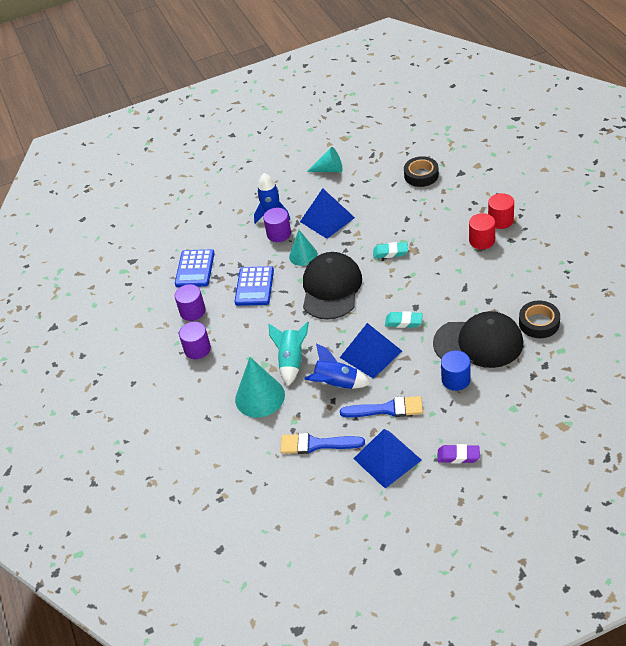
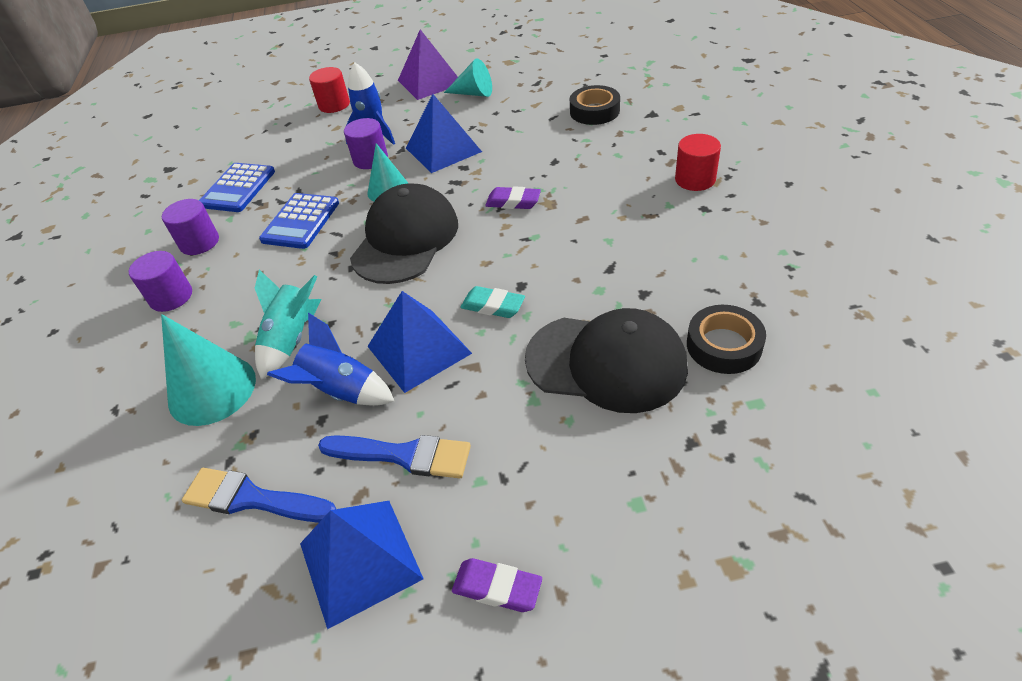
camera: 10 degrees right, 0 degrees up
(292, 163) = (430, 81): none -> purple pyramid
(390, 252) = (513, 202): turquoise eraser -> purple eraser
(456, 379) = (545, 422): blue cylinder -> none
(482, 240) = (658, 203): red cylinder -> red cylinder (334, 105)

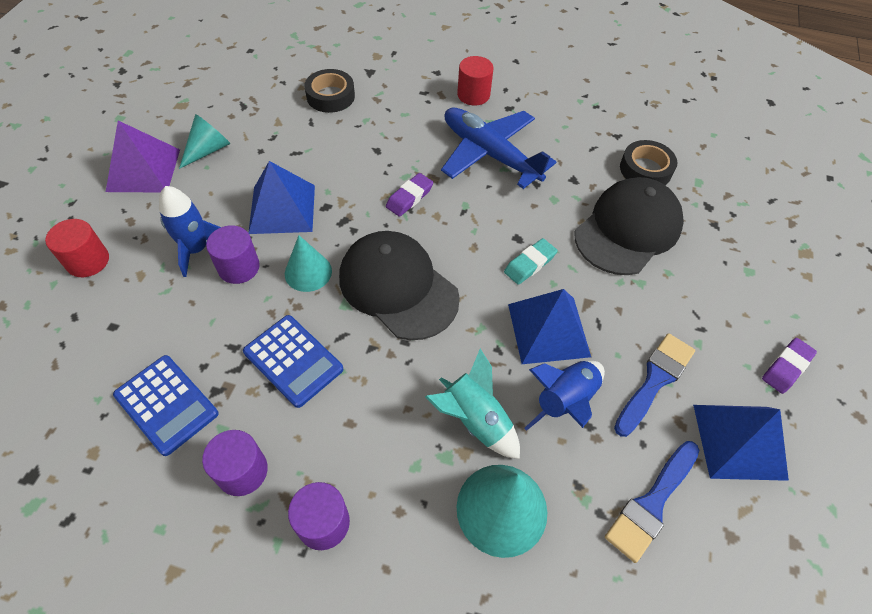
camera: 70 degrees left, 10 degrees up
(619, 223) = (489, 154): none -> blue plane

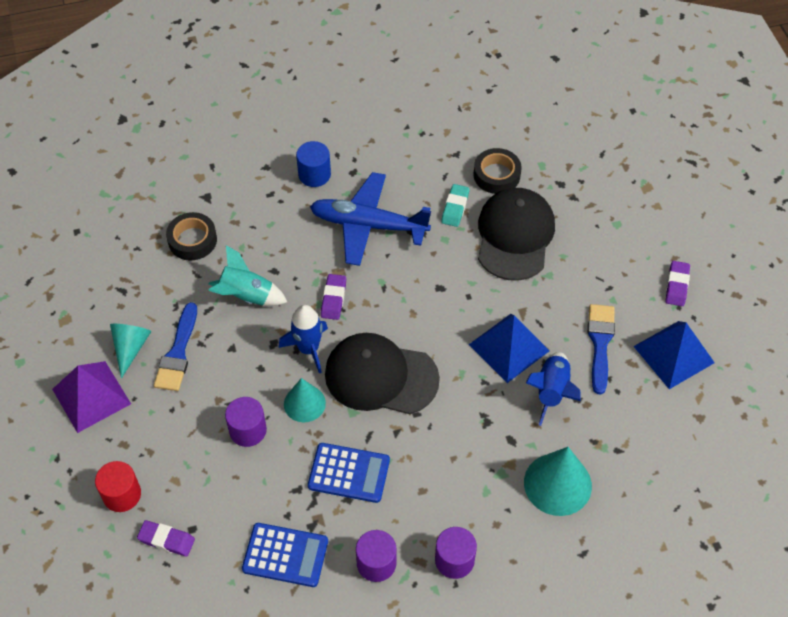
camera: 30 degrees left, 0 degrees up
(83, 323) = (166, 540): none -> purple eraser
(196, 249) = (201, 435): blue rocket -> blue rocket (308, 349)
(282, 209) = (240, 364): blue pyramid -> none
(473, 95) = (314, 174): red cylinder -> blue cylinder
(475, 420) = (503, 439): turquoise rocket -> turquoise rocket (246, 296)
(529, 264) = (463, 304): turquoise eraser -> turquoise eraser (455, 208)
(652, 503) = (644, 425): blue brush -> blue brush (178, 353)

